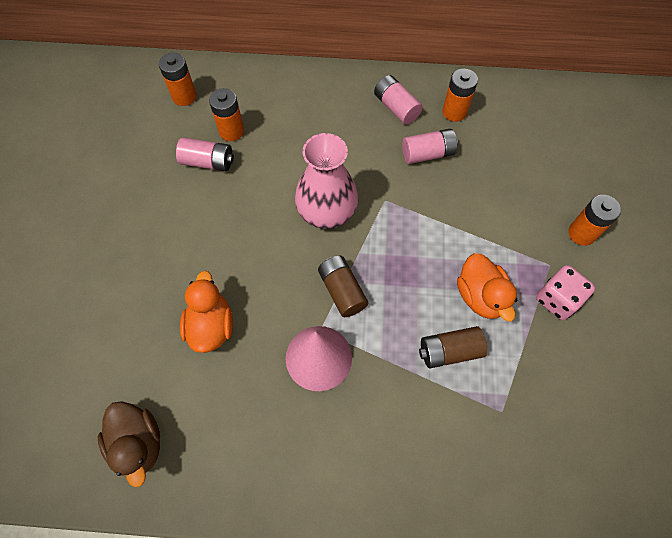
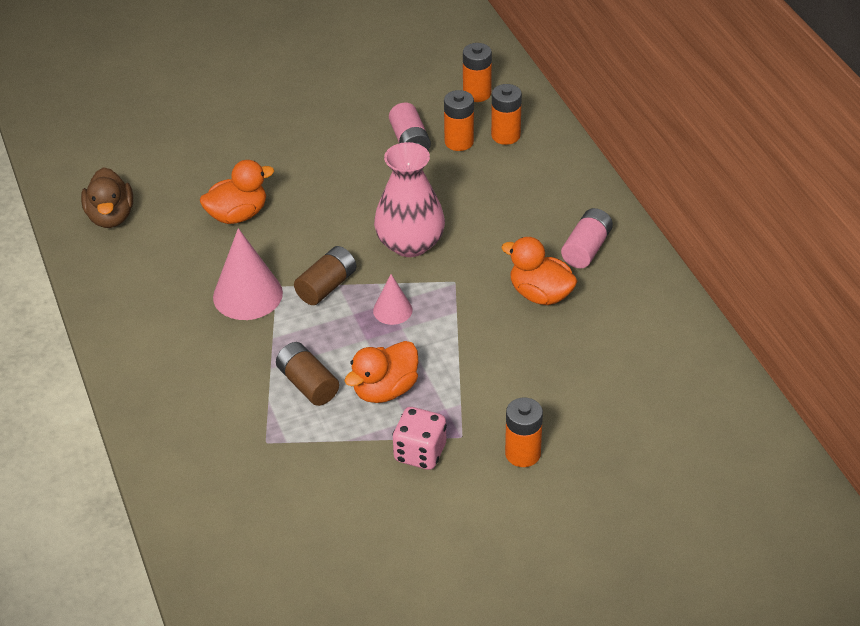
camera: 65 degrees right, 20 degrees down
(139, 443) = (111, 217): brown duck -> brown duck turned 45 degrees counterclockwise
(395, 255) = (392, 310): none -> pink cone
(427, 154) = (540, 294): pink battery -> orange duck
(454, 112) = (618, 297): orange battery -> orange battery (505, 135)

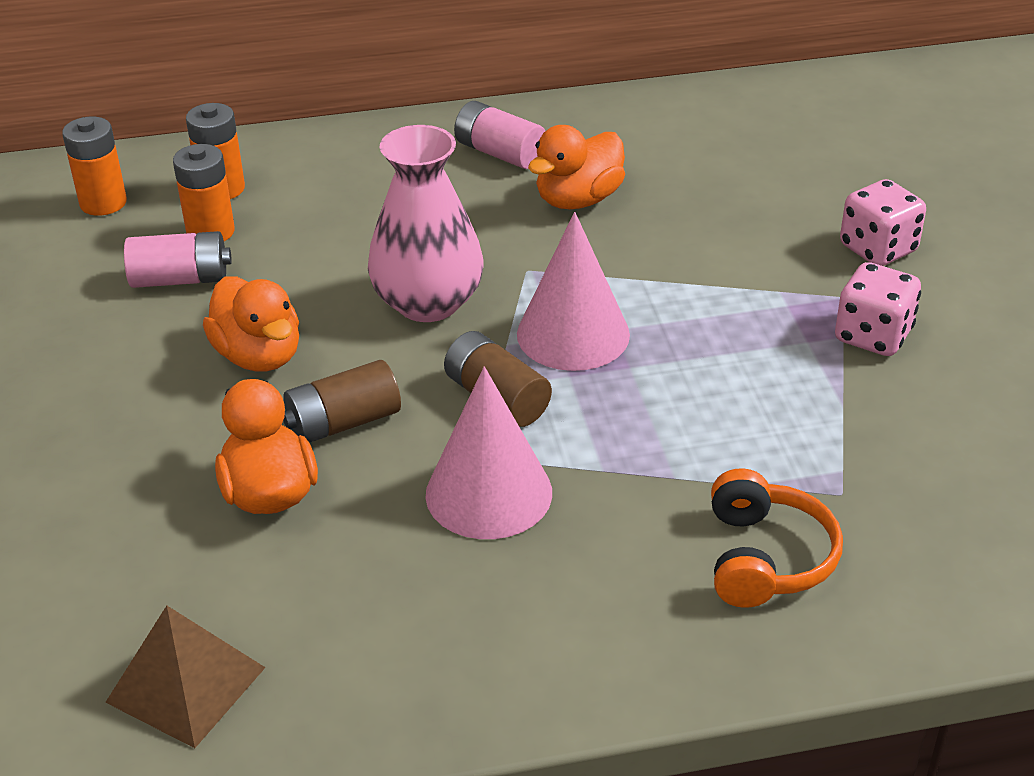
camera: 80 degrees left, 5 degrees down
(111, 217) = (186, 685): brown duck -> brown pyramid
(209, 410) = (765, 558): none -> orange headphones
(308, 384) = (719, 436): brown battery -> brown battery (343, 422)
(385, 390) = (743, 357): orange duck -> orange duck (259, 356)
(392, 310) = (573, 334): pink cone -> pink cone, size x1.79
(522, 454) = (878, 249): orange battery -> pink dice

